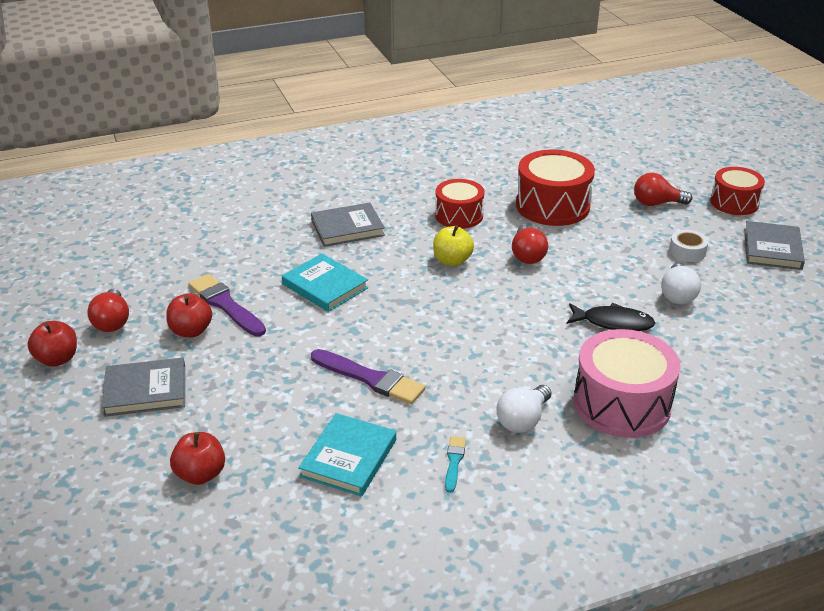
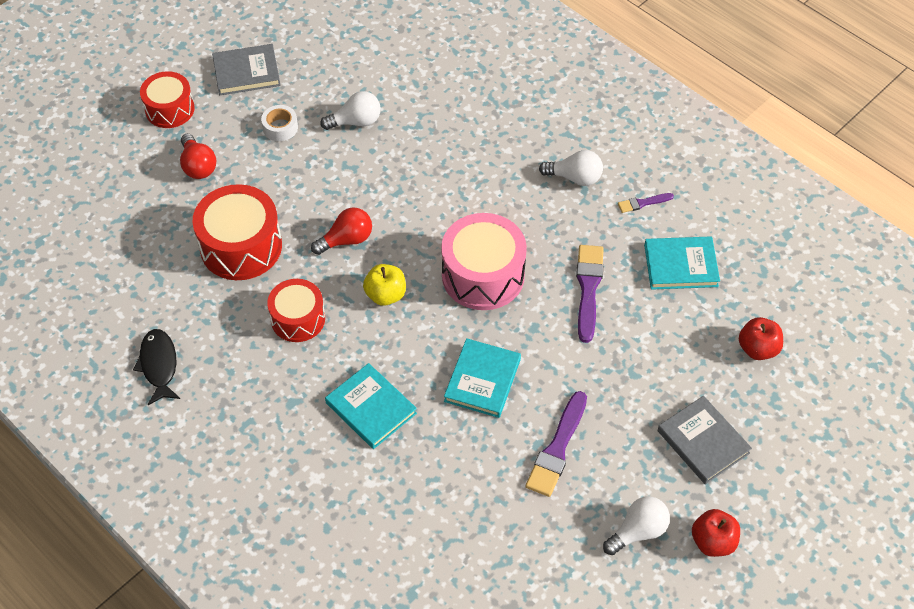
camera: 115 degrees left, 20 degrees up
(112, 322) = (638, 531): red light bulb -> white light bulb
(191, 331) = (610, 454): red apple -> none
(347, 228) = (371, 408): grey book -> turquoise book
(454, 461) = (643, 203): turquoise brush -> purple brush
(613, 323) = (420, 154): black fish -> black fish (159, 365)
(622, 403) = (520, 126): pink drum -> pink drum (483, 275)

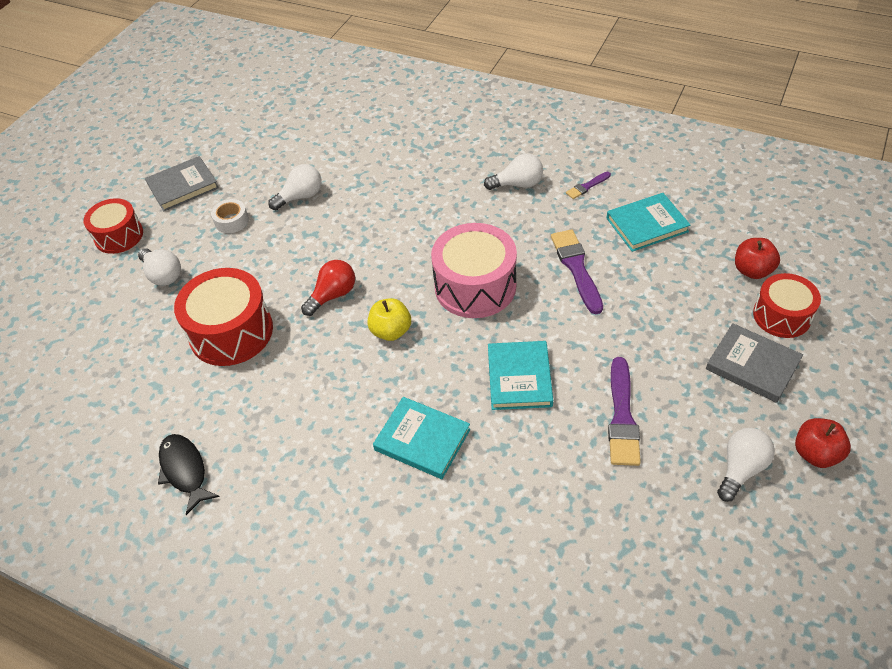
camera: 15 degrees left, 5 degrees down
(198, 166) = (163, 275): red light bulb -> white light bulb
(298, 319) = (313, 380): red drum -> red drum (781, 316)

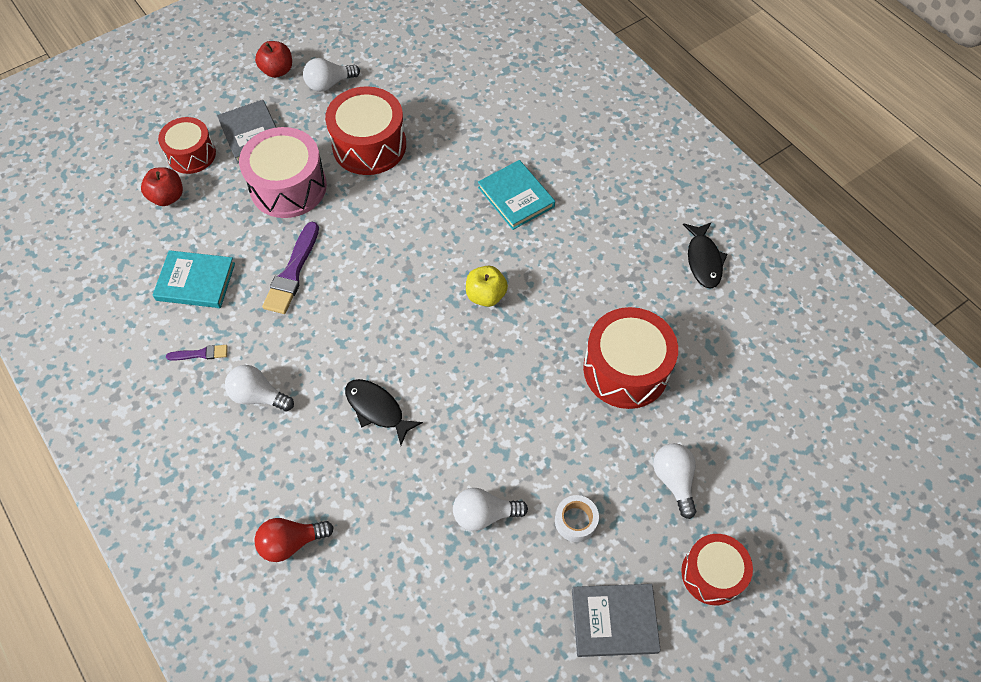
camera: 155 degrees left, 10 degrees up
(333, 295) = (516, 360): red light bulb -> red light bulb (291, 542)
(422, 215) = (377, 409): none -> black fish
(475, 286) = (388, 300): pink drum -> pink drum (288, 187)
(519, 378) = (415, 206): turquoise book -> none
(622, 417) = (369, 145): purple brush -> red drum

